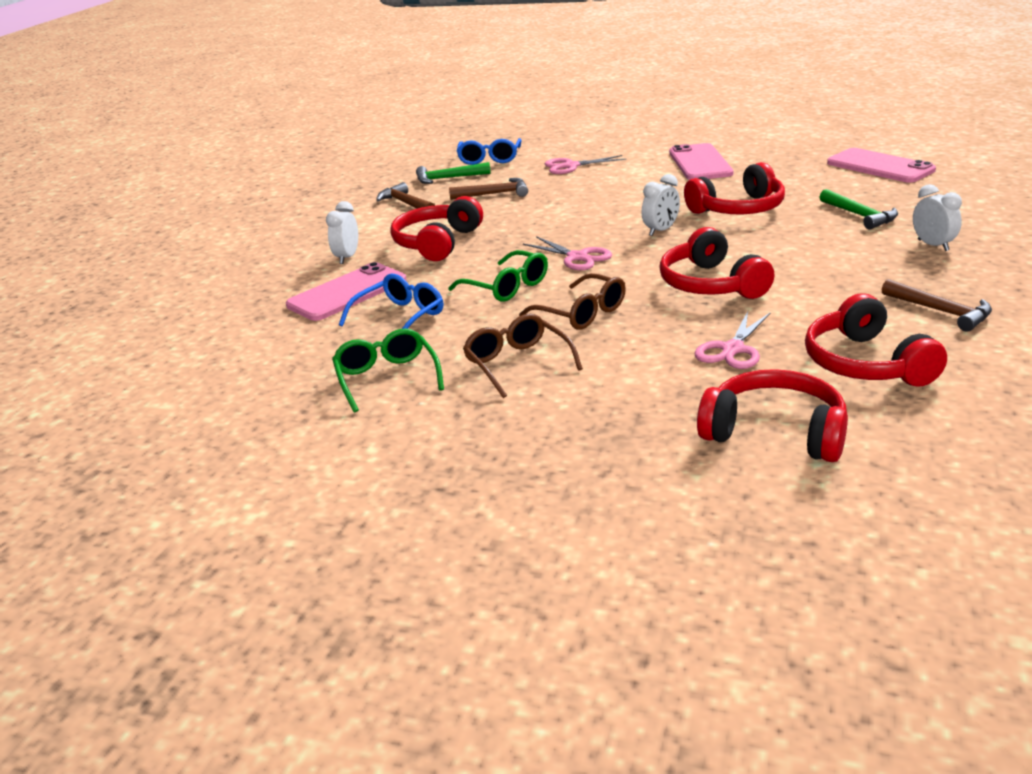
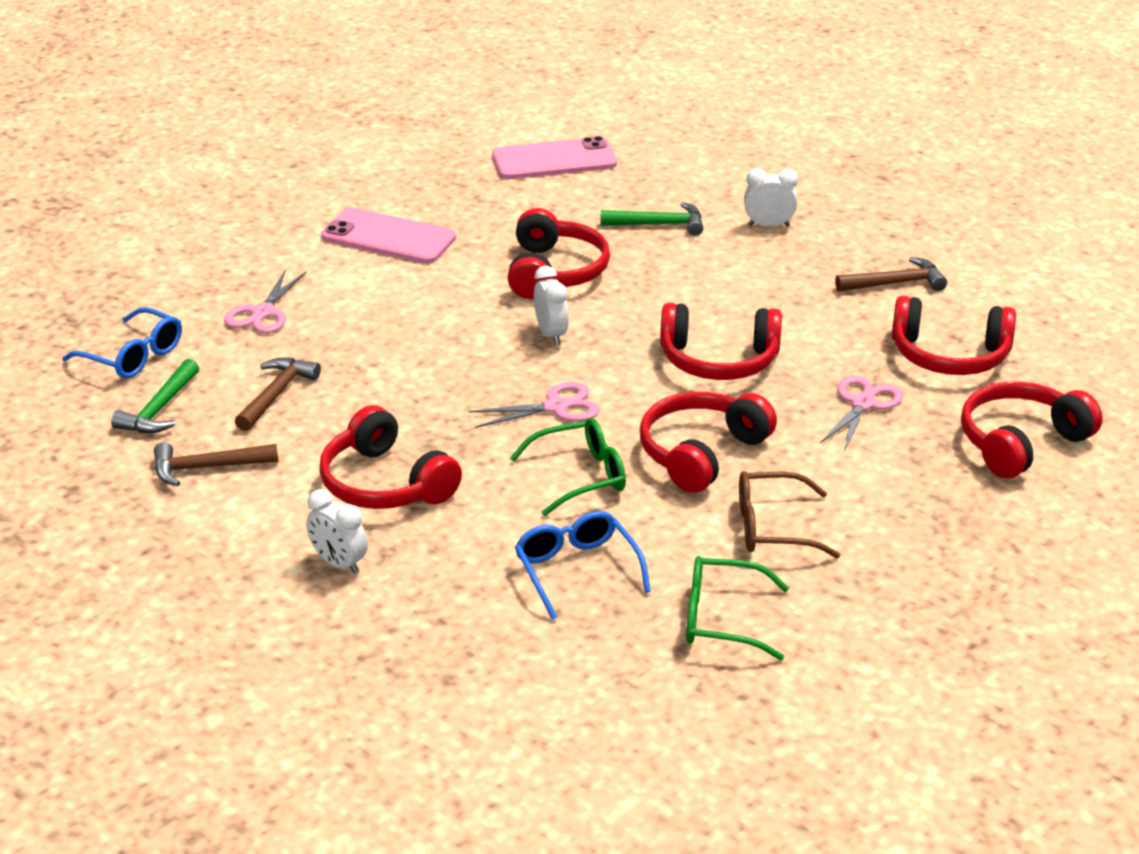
camera: 65 degrees left, 5 degrees up
(347, 293) = (457, 591): pink phone -> none
(582, 313) = (701, 453): brown glasses -> red headphones
(732, 349) = (863, 404): pink scissors -> pink scissors turned 120 degrees counterclockwise

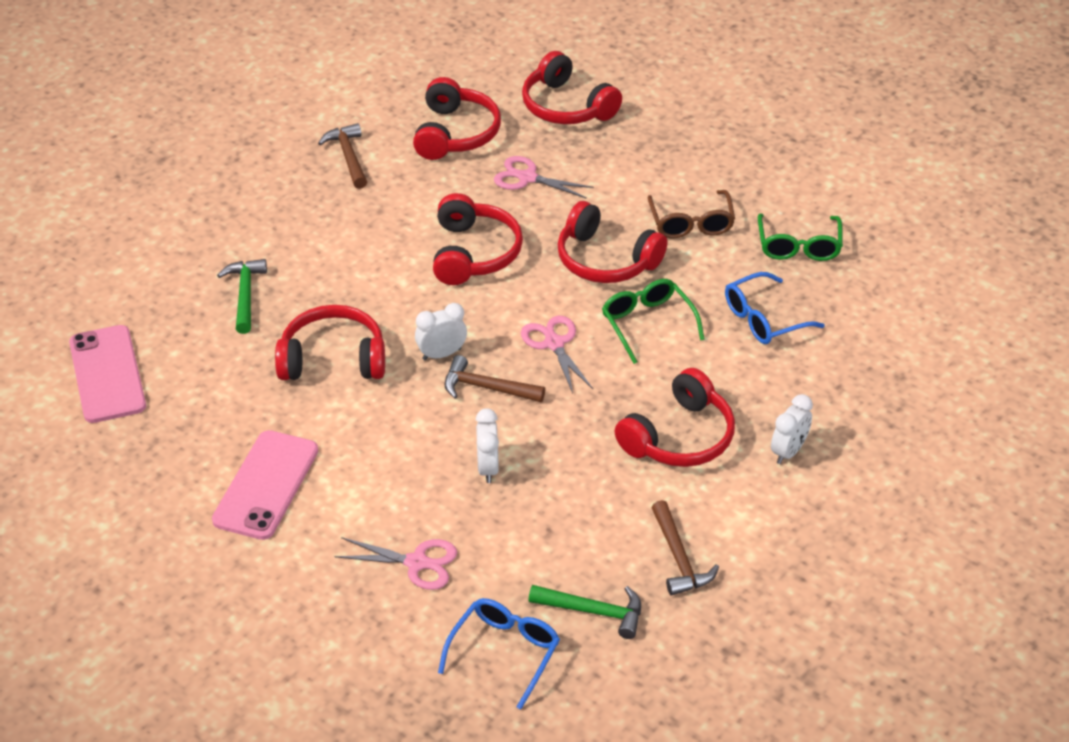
camera: 95 degrees left, 10 degrees up
(276, 394) = (558, 529): brown hammer -> brown hammer (487, 388)
(768, 226) = (249, 226): white clock -> white clock (488, 468)

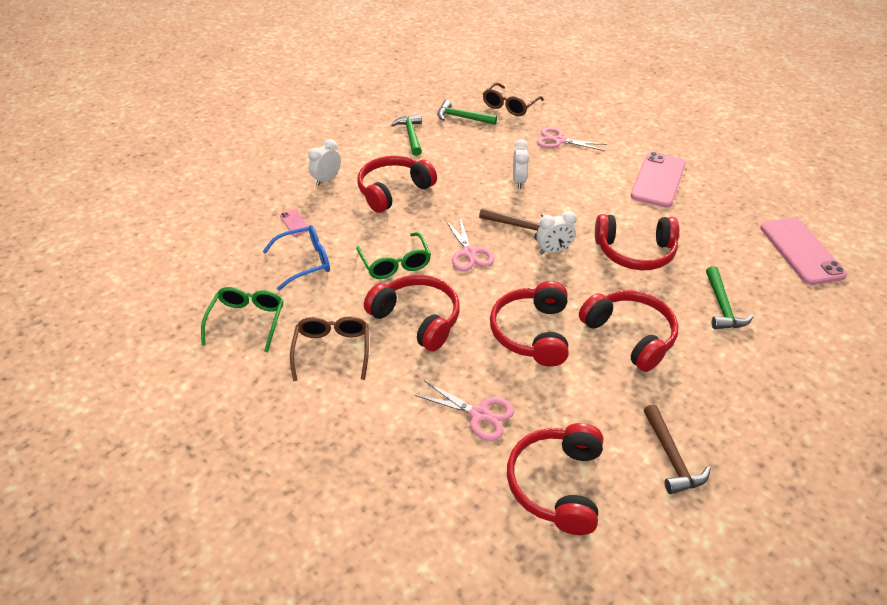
camera: 175 degrees left, 0 degrees up
(505, 652) = (509, 106): blue glasses -> brown glasses
(566, 106) = (426, 519): red headphones -> red headphones (630, 335)
(679, 558) = (411, 135): brown hammer -> green hammer
(803, 374) = (294, 223): none -> pink phone

